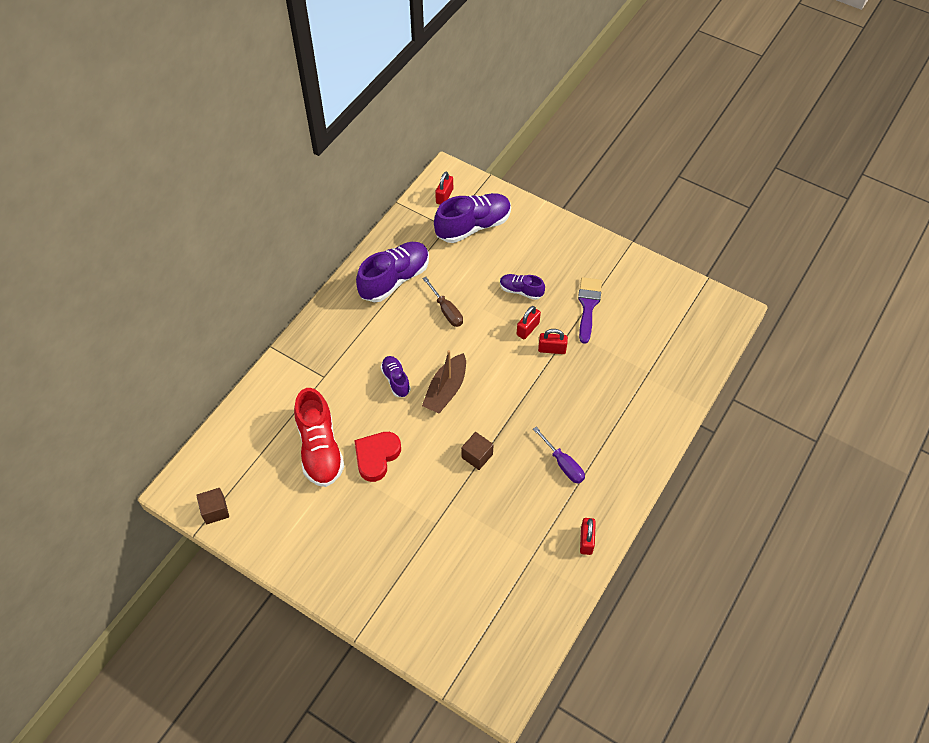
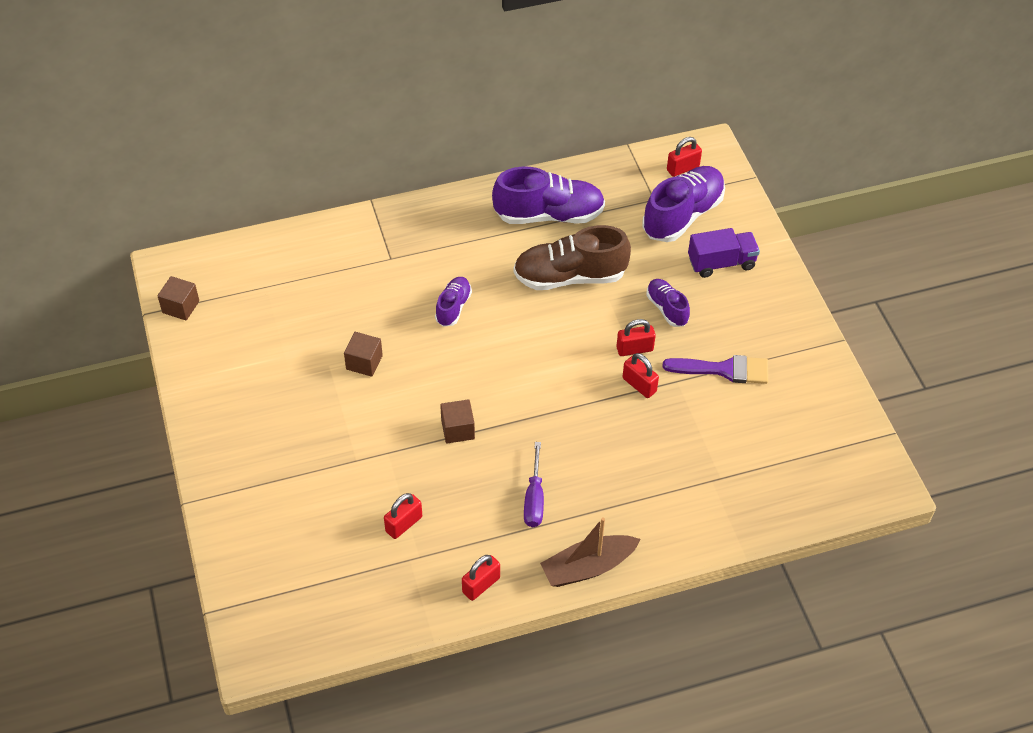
camera: 40 degrees right, 5 degrees down
(320, 448) = (321, 319): red shoe -> none
(376, 457) = (364, 362): red heart -> brown cube
(446, 310) = (570, 277): brown screwdriver -> brown shoe
(446, 390) = (491, 349): brown boat -> brown boat (588, 567)
(473, 226) = (682, 215): purple shoe -> purple shoe turned 60 degrees counterclockwise
(505, 540) = (404, 524): none -> red padlock
(523, 241) = (721, 263): none -> purple truck
(588, 305) = (724, 370): purple brush -> purple brush turned 45 degrees clockwise

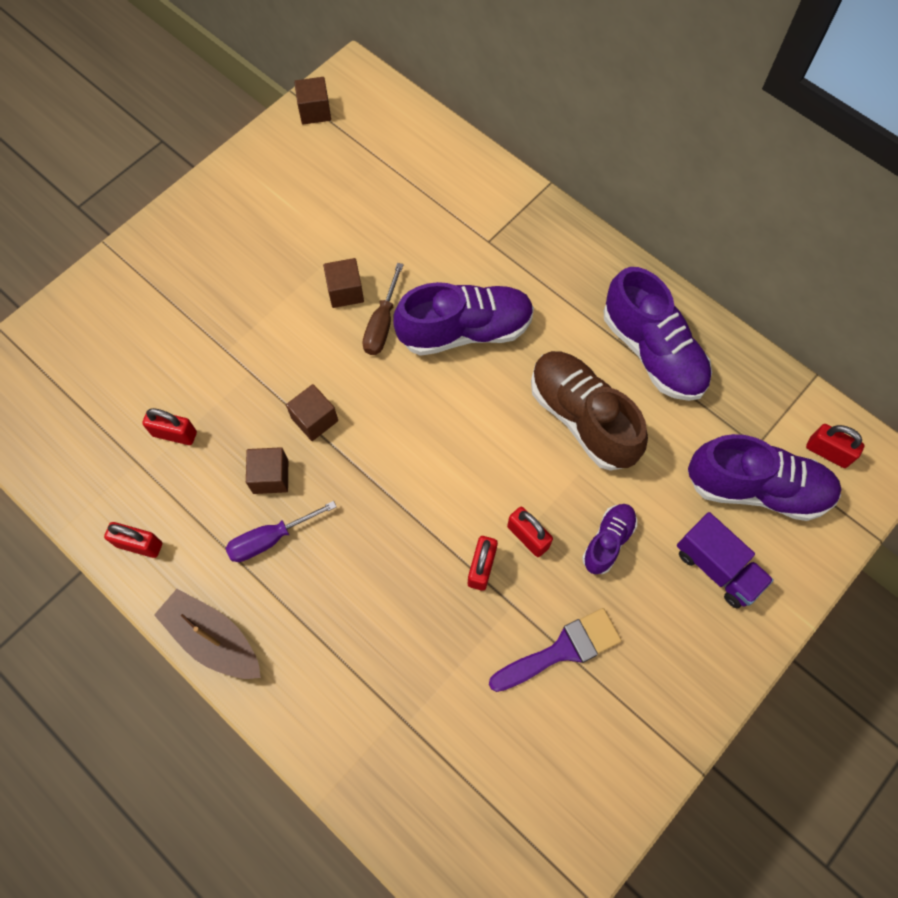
camera: 60 degrees right, 15 degrees up
(409, 353) = (382, 324): none -> brown screwdriver
(453, 307) = (465, 330): purple shoe -> purple shoe, size x1.87
(484, 477) = (270, 476): none -> brown cube
(724, 370) = (562, 650): purple brush -> purple brush turned 90 degrees counterclockwise

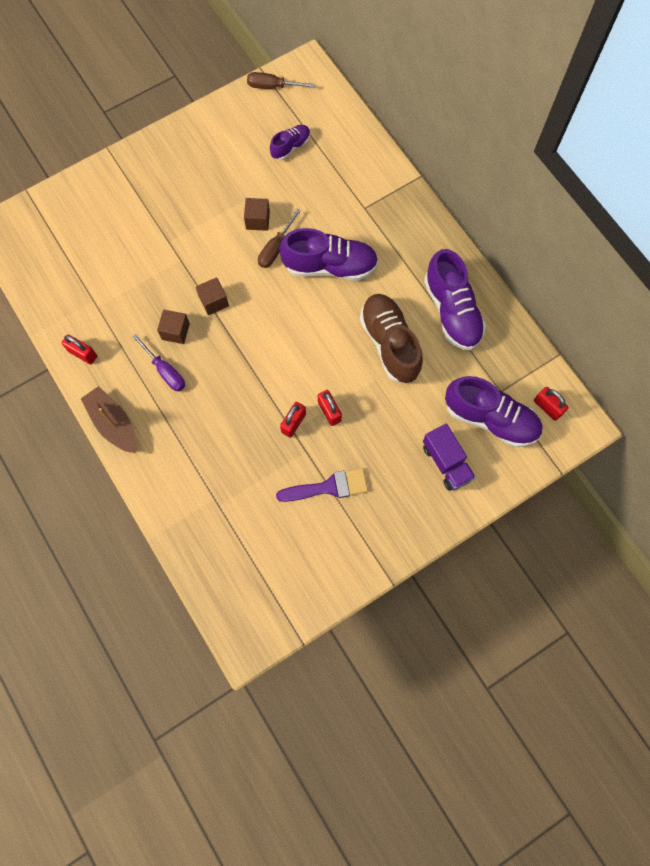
camera: 15 degrees right, 5 degrees up
(174, 434) = (122, 289): red padlock -> none
(270, 539) = (165, 371): purple screwdriver -> purple screwdriver turned 120 degrees counterclockwise
(315, 111) = (272, 86): brown cube -> brown screwdriver
(608, 541) = (380, 427): purple shoe -> purple shoe (290, 147)

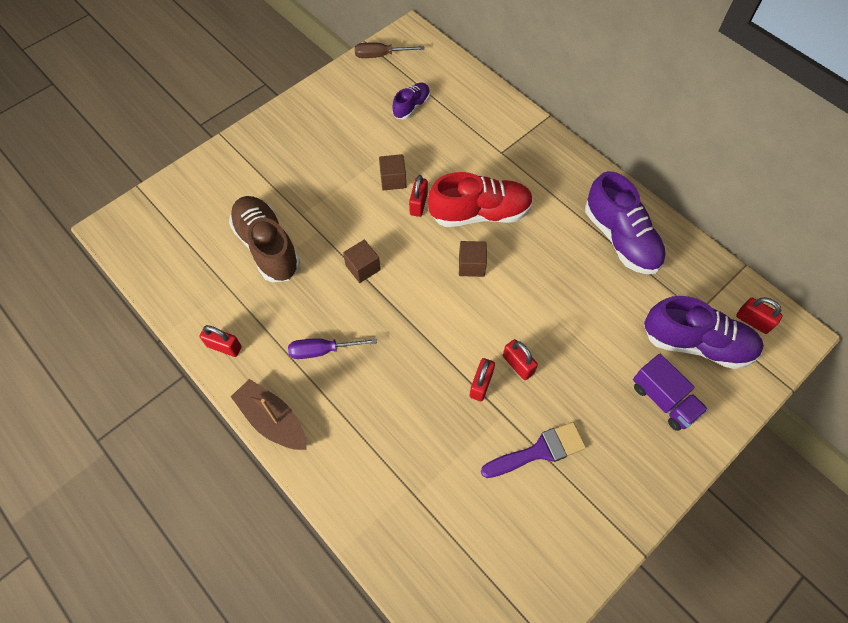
camera: 10 degrees left, 10 degrees down
(165, 371) = (322, 350): purple screwdriver -> purple screwdriver turned 135 degrees clockwise
(175, 331) = (326, 306): brown cube -> brown cube (471, 265)
(276, 248) = (418, 204): brown screwdriver -> red padlock
(330, 266) = (480, 213): purple shoe -> red shoe
(389, 344) = (564, 282): brown shoe -> brown shoe (267, 247)

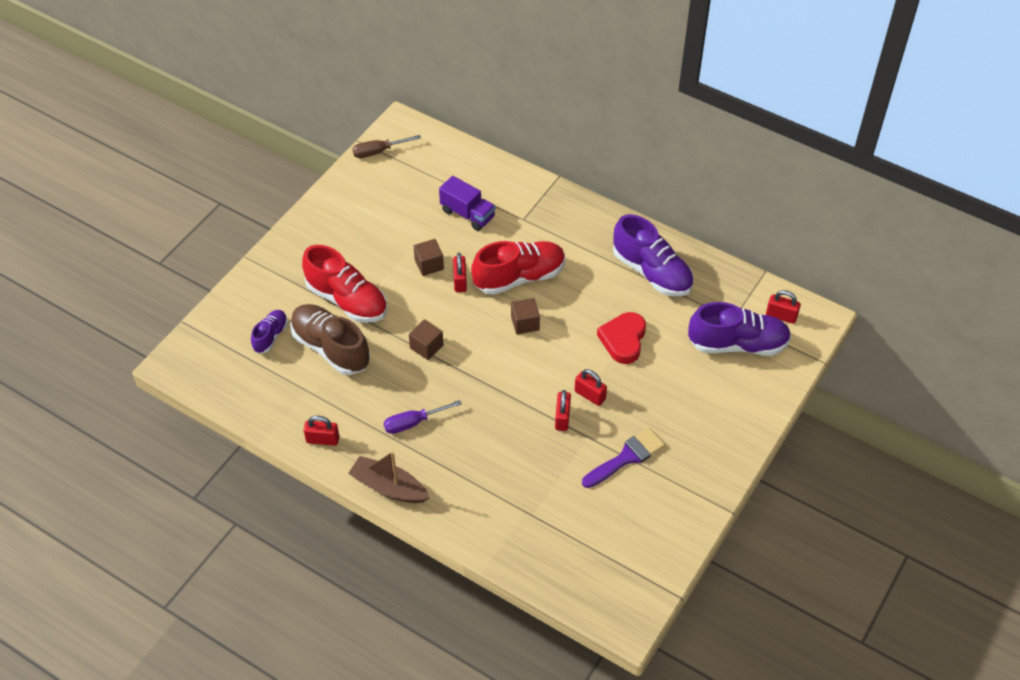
camera: 15 degrees left, 10 degrees down
(300, 199) = (347, 300): none -> red shoe
(411, 106) = (425, 194): purple shoe -> purple shoe (270, 336)
(571, 309) = (623, 340): none -> red heart
(663, 399) = (720, 394): purple truck -> purple truck (467, 214)

